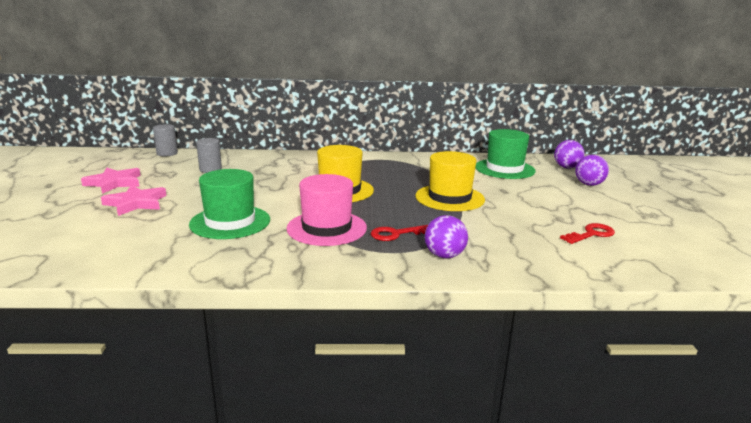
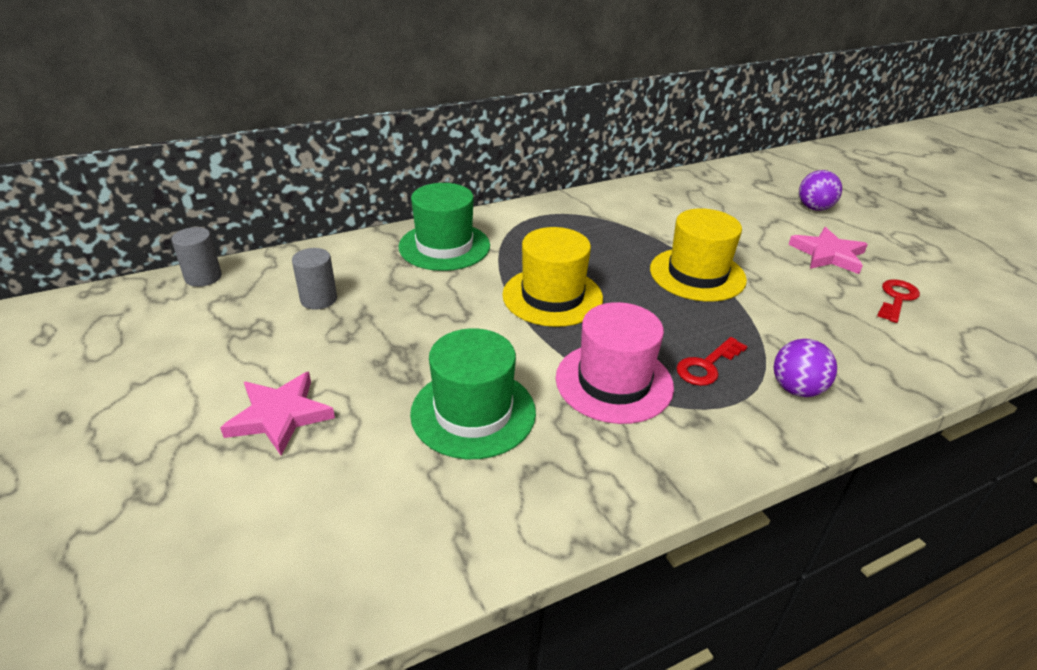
camera: 25 degrees left, 15 degrees up
(114, 183) = (187, 376): pink star -> pink star (828, 254)
(504, 169) = (703, 200): green hat -> green hat (444, 246)
(566, 167) = (764, 181): purple ball -> none

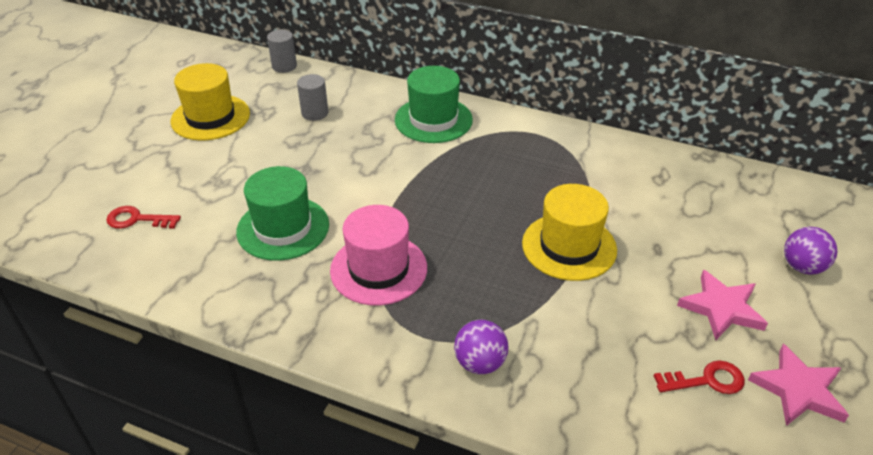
camera: 50 degrees right, 5 degrees up
(279, 416) = (207, 166): pink star -> pink star (798, 390)
(552, 296) = (439, 194): yellow hat -> yellow hat (210, 117)
(706, 366) = (451, 304): red key -> red key (137, 219)

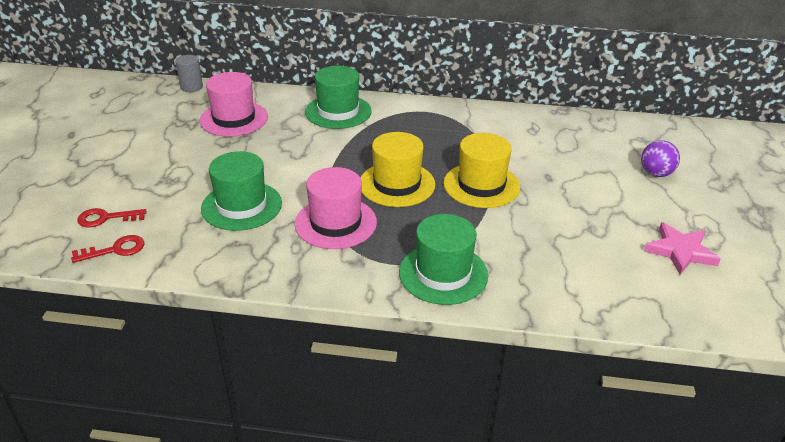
camera: 15 degrees left, 5 degrees down
(210, 117) = (140, 133): yellow hat -> yellow hat (397, 184)
(315, 113) = (234, 119): grey cylinder -> pink hat
(480, 363) = (443, 274): purple ball -> green hat
(707, 380) = (615, 256): red key -> red key (115, 250)
(721, 308) = (609, 209): pink star -> none

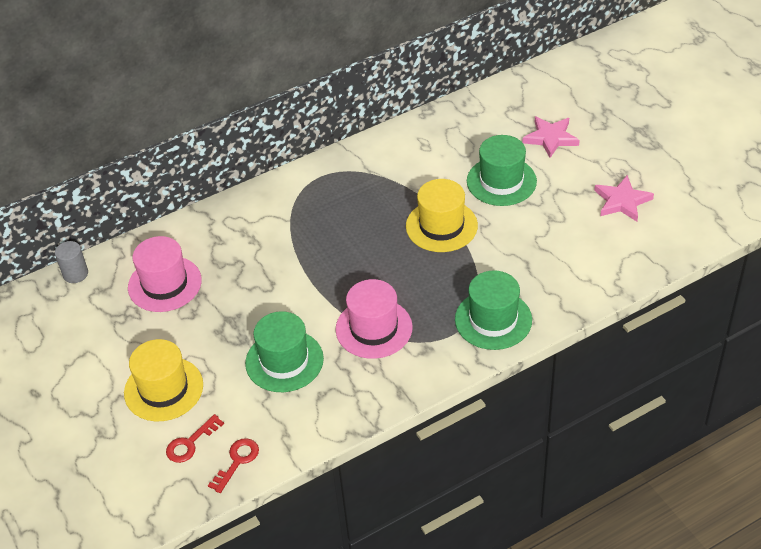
camera: 35 degrees left, 10 degrees up
(338, 112) = (247, 221): green hat -> green hat (501, 181)
(397, 184) = (379, 264): yellow hat -> yellow hat (163, 389)
(656, 173) = (550, 138): purple ball -> pink star

